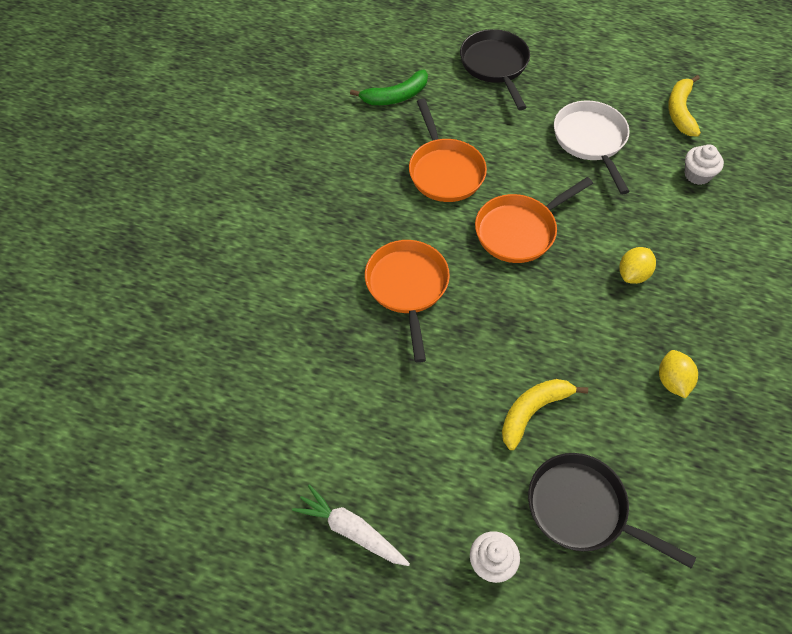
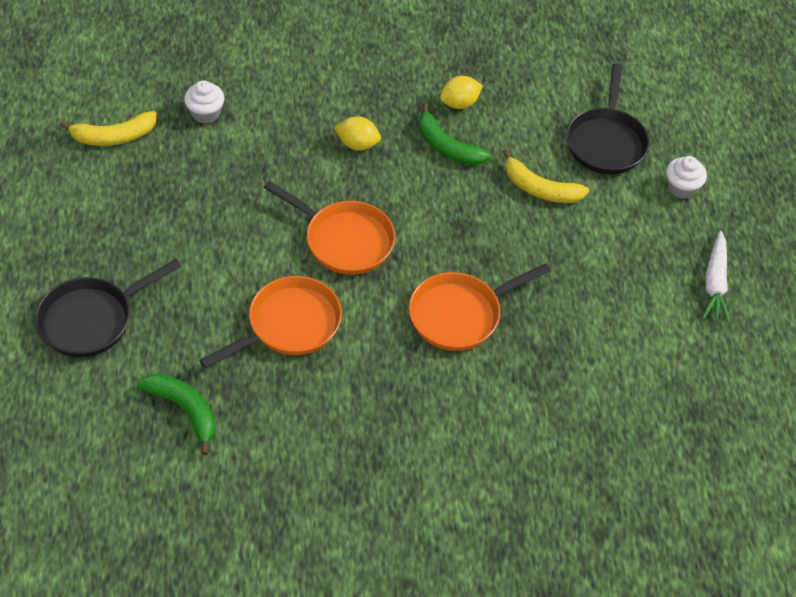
camera: 115 degrees left, 5 degrees down
(591, 141) = (189, 205): white pan -> none
(613, 348) = (446, 146): none -> green banana

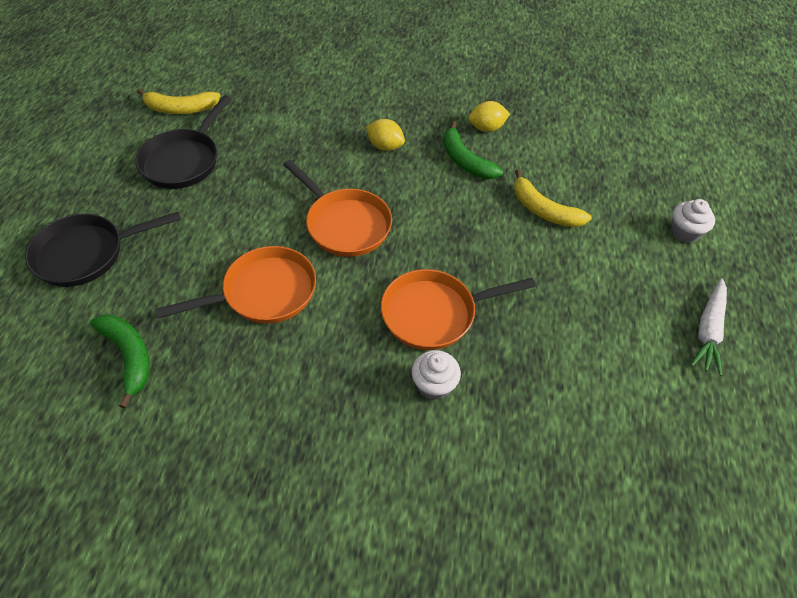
camera: 15 degrees right, 0 degrees up
(205, 113) = (264, 103): white cupcake -> white cupcake (434, 385)
(606, 142) = (616, 180): black pan -> black pan (183, 160)

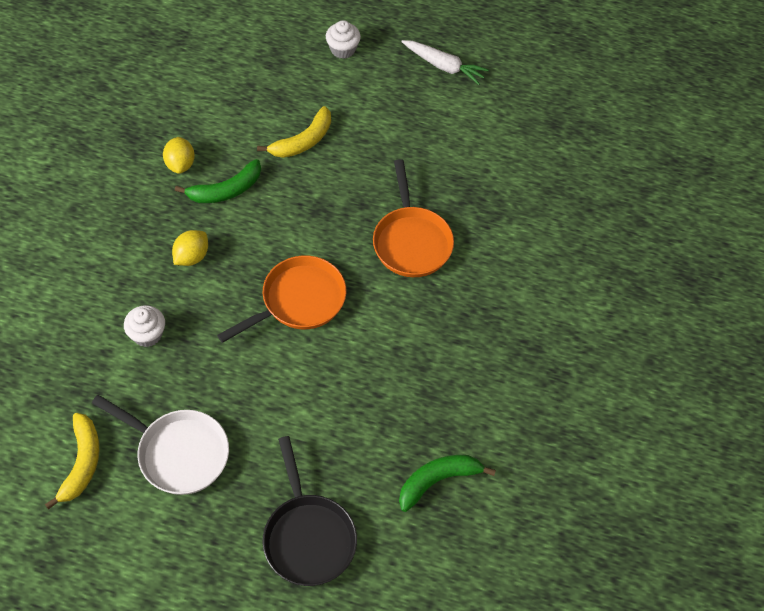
camera: 85 degrees left, 5 degrees up
(183, 160) = (178, 453): black pan -> white pan
(264, 293) = (376, 371): orange pan -> none
(434, 385) = (480, 251): white cupcake -> white cupcake (147, 334)

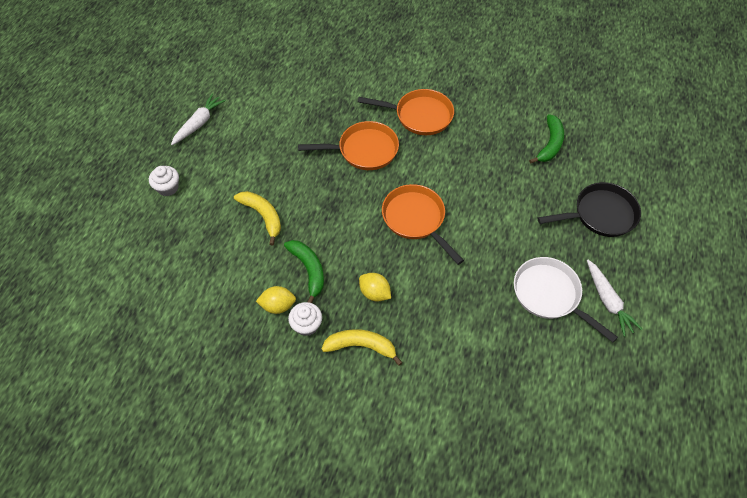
camera: 85 degrees left, 0 degrees up
(82, 463) = (567, 362): yellow banana -> yellow banana (361, 346)
(147, 334) = (449, 322): white cupcake -> white cupcake (306, 325)
(165, 526) = (608, 301): none -> white carrot
(178, 453) = (549, 295): white pan -> white pan turned 75 degrees counterclockwise
(438, 480) = (550, 144): green banana -> green banana turned 135 degrees counterclockwise
(479, 308) = (419, 116): none -> orange pan

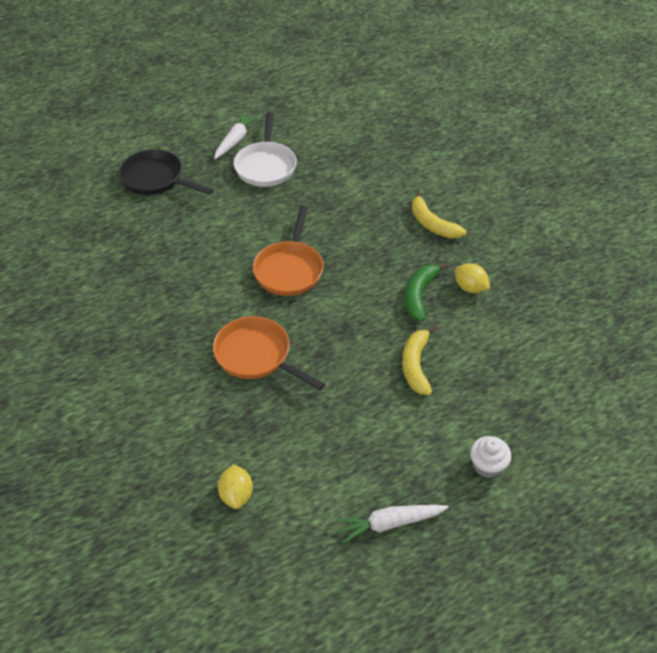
camera: 135 degrees left, 10 degrees down
(306, 325) = (460, 261): white cupcake -> none
(374, 293) = (385, 246): yellow lemon -> yellow lemon (236, 495)
(419, 116) = (164, 348): orange pan -> none
(550, 144) = (104, 243): green banana -> none

